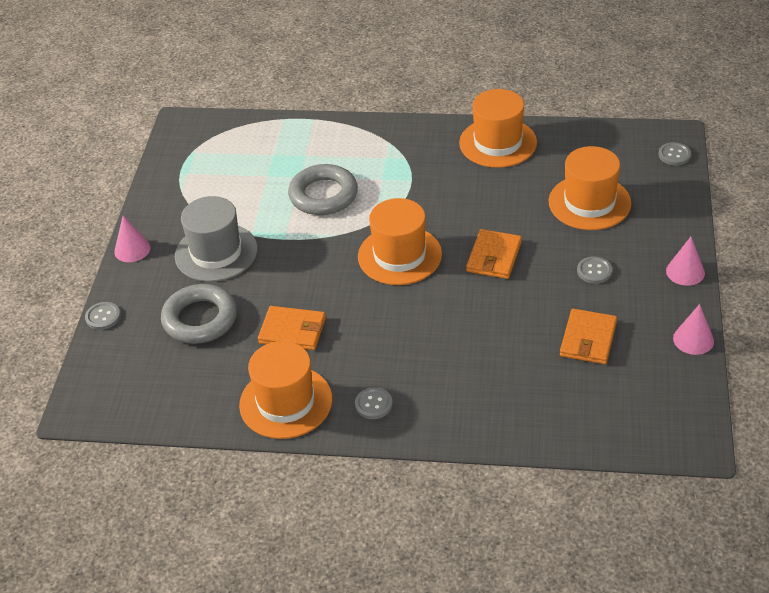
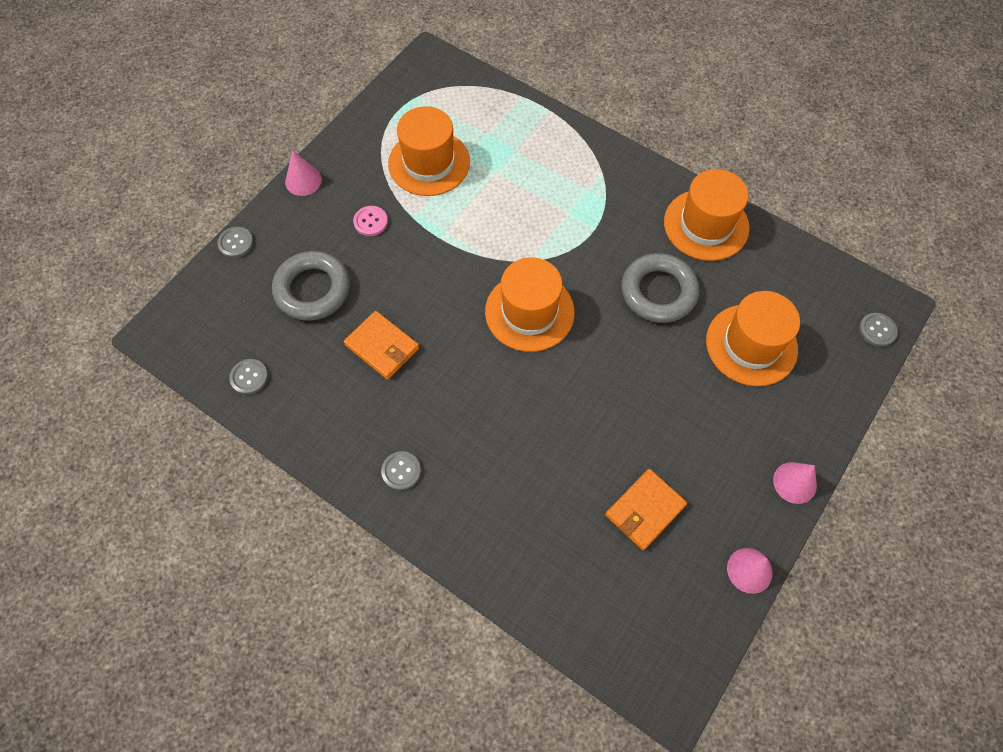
camera: 25 degrees right, 20 degrees up
(216, 252) = (370, 222): grey hat -> pink button
(286, 402) = (328, 424): orange hat -> orange hat (429, 163)
(323, 195) = (504, 204): grey ring -> grey ring (658, 292)
(494, 257) = (616, 361): orange wallet -> none
(594, 271) = (703, 431): grey button -> grey button (249, 377)

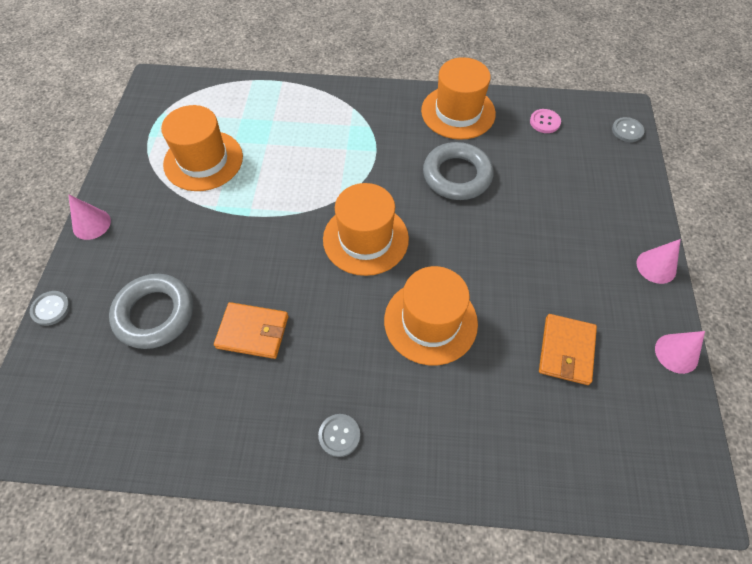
camera: 30 degrees left, 5 degrees down
(249, 377) = (134, 428): grey button -> none
(370, 222) = (178, 230): pink button -> pink button (544, 122)
(751, 345) = (551, 181): orange hat -> orange hat (430, 321)

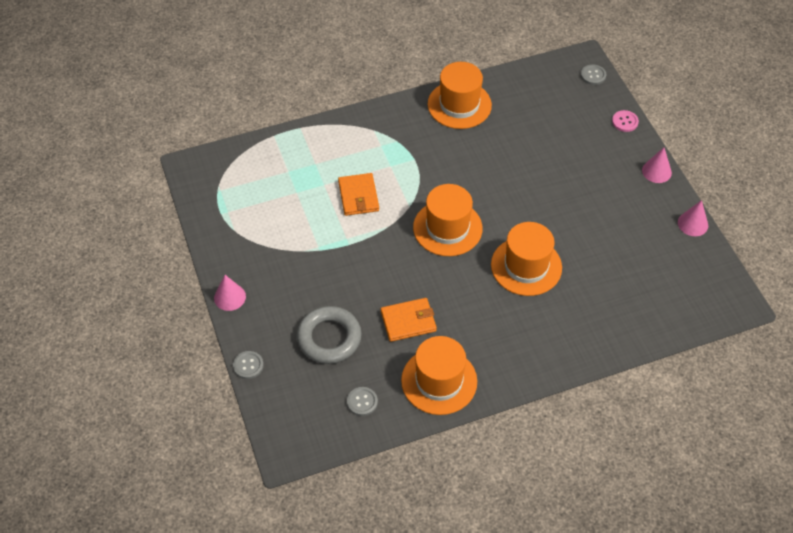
camera: 25 degrees left, 5 degrees down
(203, 160) = (282, 216): orange hat -> orange hat (439, 381)
(339, 435) = (508, 358): grey button -> grey button (362, 402)
(457, 175) = (486, 156): grey ring -> none
(544, 122) = (529, 89): pink button -> pink button (625, 122)
(566, 350) = (624, 249): orange wallet -> orange wallet (358, 196)

